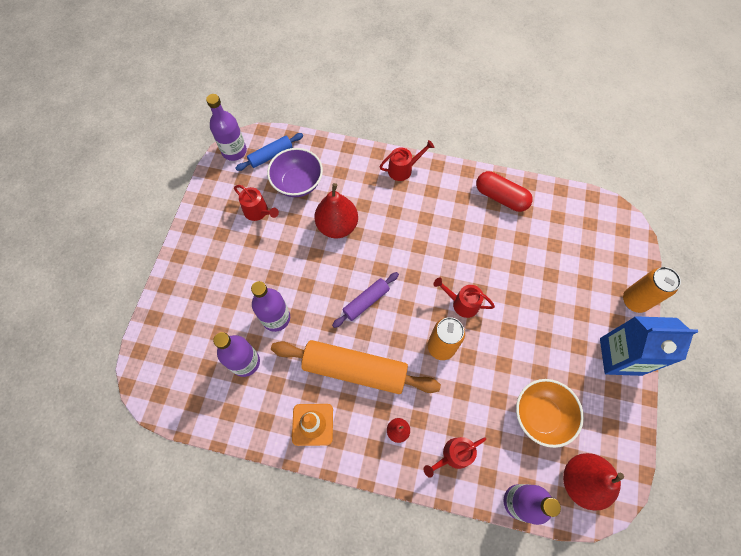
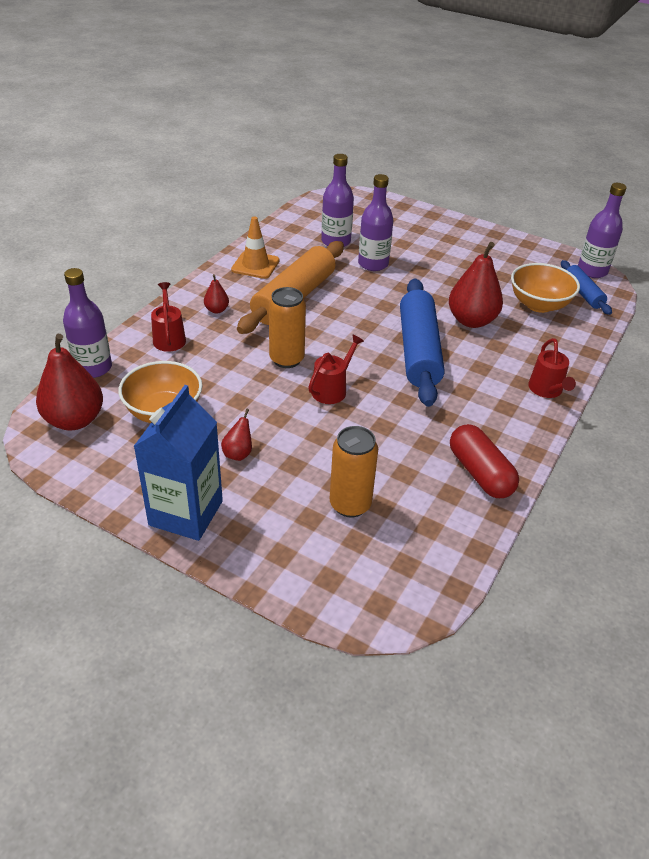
camera: 105 degrees right, 25 degrees down
(258, 212) = (504, 273): red watering can -> none
(298, 183) = (539, 304): purple bowl -> orange bowl
(366, 301) = (366, 320): purple rolling pin -> none
(391, 255) = (419, 351): none -> blue rolling pin
(501, 197) = (480, 473): red capsule -> red capsule turned 75 degrees counterclockwise
(555, 344) = (238, 453): none -> red pear
(634, 301) = (254, 565): orange can -> orange can (350, 504)

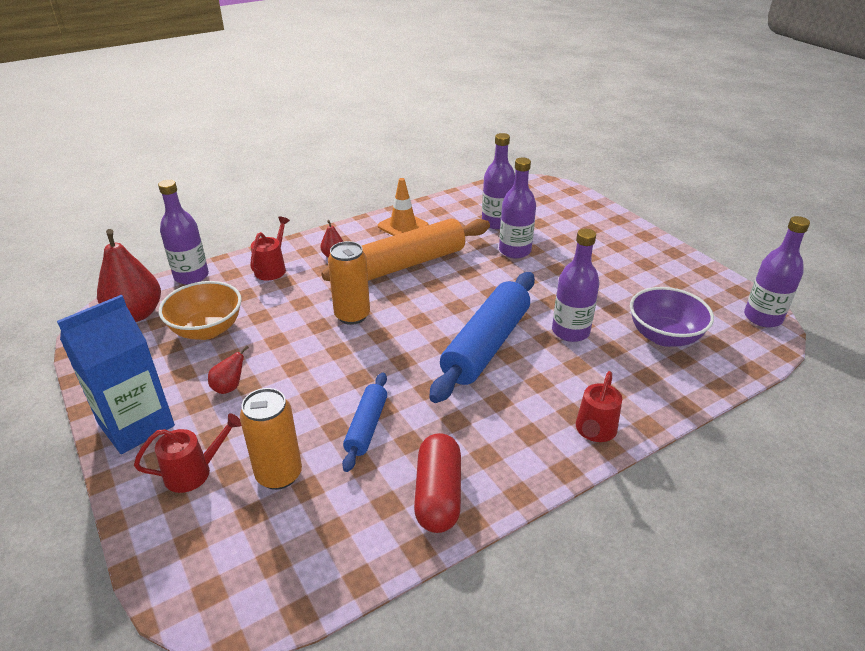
camera: 30 degrees right, 5 degrees down
(332, 389) = (367, 356): red watering can -> red watering can (194, 472)
(471, 320) = (570, 331): red pear -> purple bottle
(539, 304) = (664, 336): orange bowl -> purple bowl
(583, 293) = (730, 338): blue rolling pin -> blue rolling pin (367, 426)

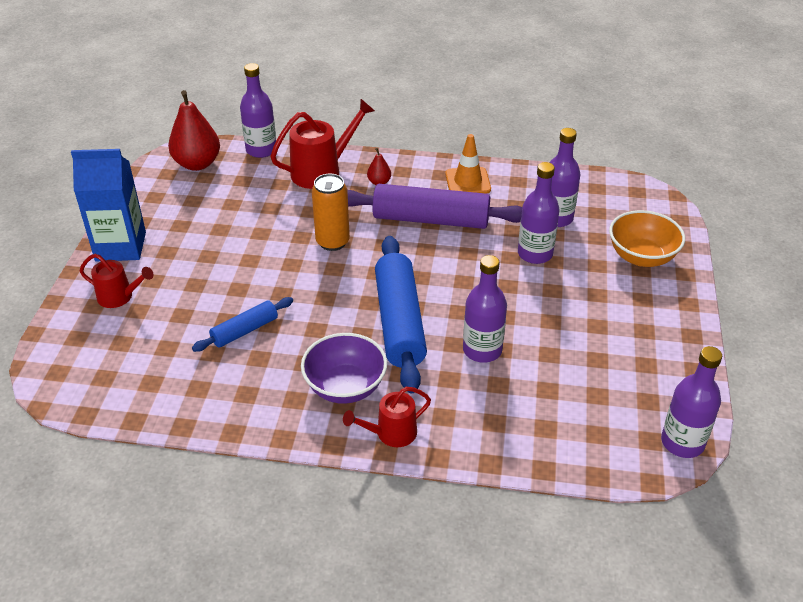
camera: 40 degrees right, 5 degrees up
(207, 329) = (227, 200): orange bowl -> orange bowl (641, 257)
(229, 387) = (195, 252): red pear -> none
(272, 268) = (322, 171): red watering can -> red watering can, size x1.64
(279, 474) = (161, 329): orange can -> none
(410, 263) = (431, 219): orange rolling pin -> purple rolling pin
(438, 494) = (233, 403): red capsule -> none
(486, 345) = (400, 322): blue rolling pin -> blue rolling pin turned 75 degrees counterclockwise
(664, 336) = (558, 401): purple bowl -> purple bowl (345, 387)

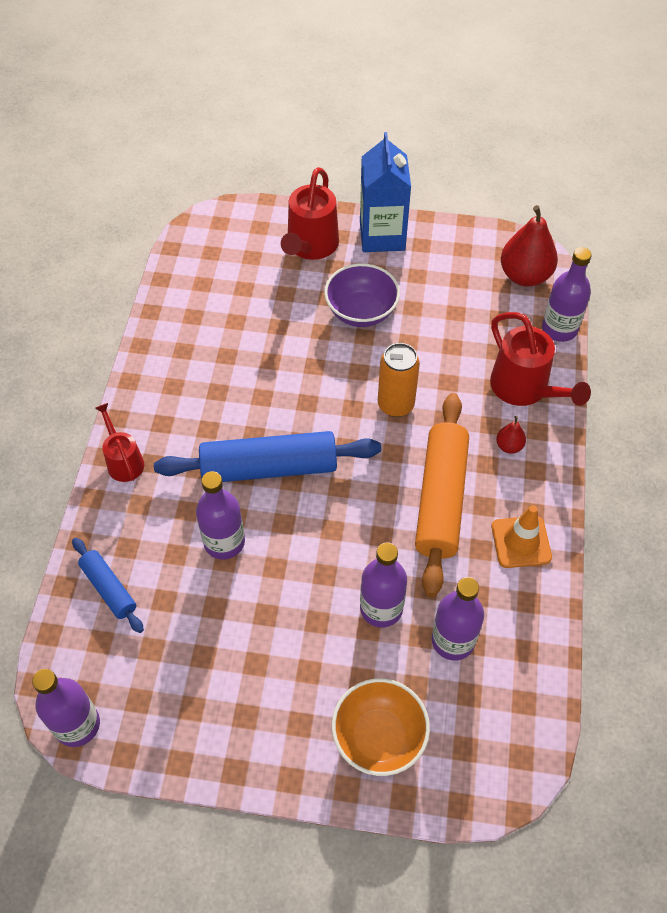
camera: 90 degrees right, 15 degrees up
(120, 297) = (310, 246): red watering can -> red watering can, size x1.64
(245, 331) = (262, 342): blue rolling pin -> blue rolling pin (109, 588)
(345, 387) = (184, 424): purple bowl -> purple bowl (361, 312)
(431, 219) = (441, 499): purple rolling pin -> orange rolling pin

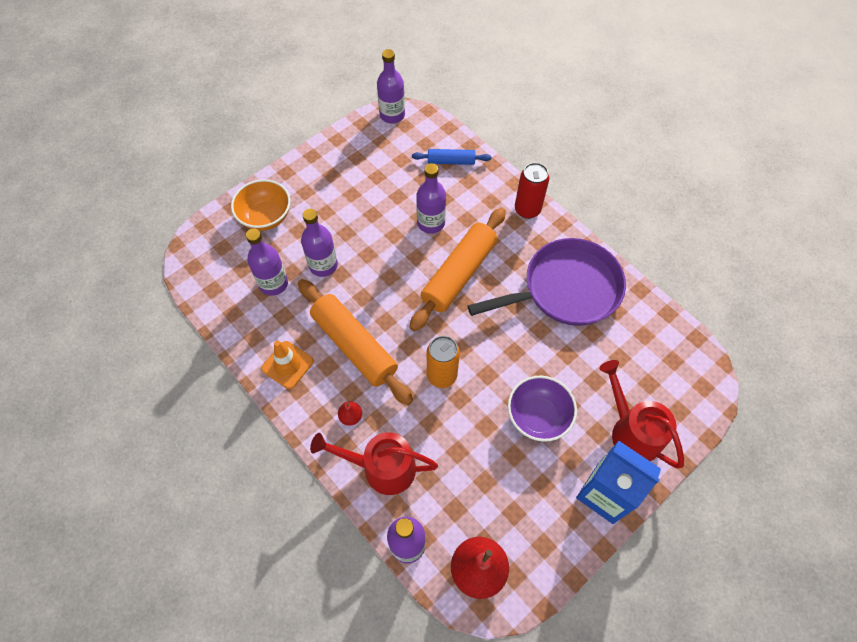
camera: 130 degrees right, 5 degrees up
(123, 461) = (527, 210): red watering can -> red can
(203, 367) = (566, 289): none -> purple pan
(269, 467) = (459, 274): blue rolling pin -> orange rolling pin

